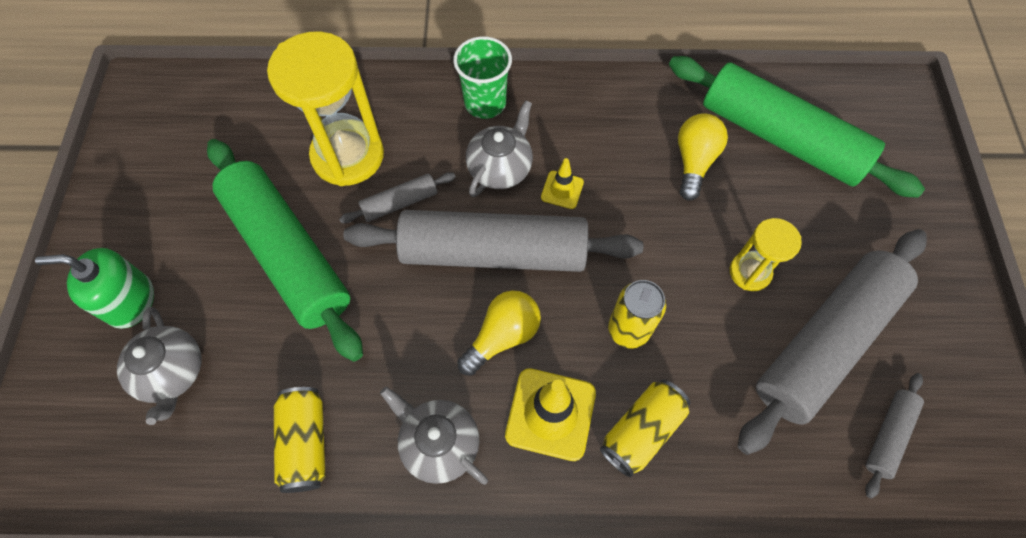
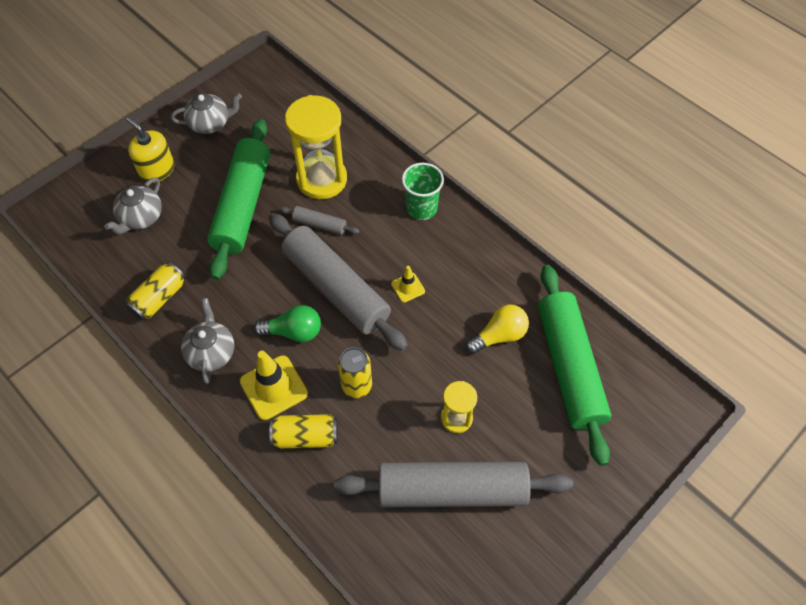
camera: 45 degrees right, 5 degrees down
(130, 301) = (157, 170): green soap dispenser -> yellow soap dispenser
(500, 168) = (389, 249): grey teapot -> grey teapot (210, 123)
(503, 336) = (294, 332): yellow light bulb -> green light bulb
(888, 435) = (426, 564): grey rolling pin -> none

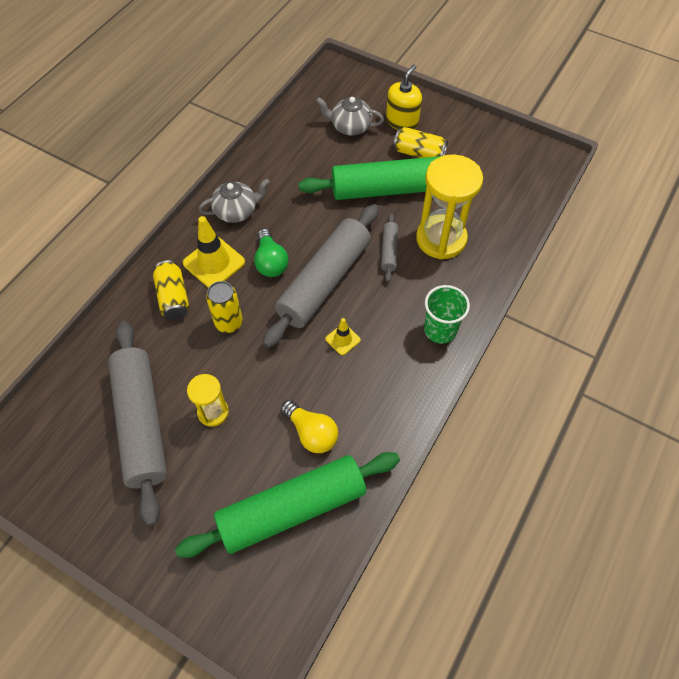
camera: 75 degrees right, 0 degrees up
(159, 298) = (277, 163): yellow can -> yellow can (419, 153)
(210, 123) = (468, 140): grey teapot -> none

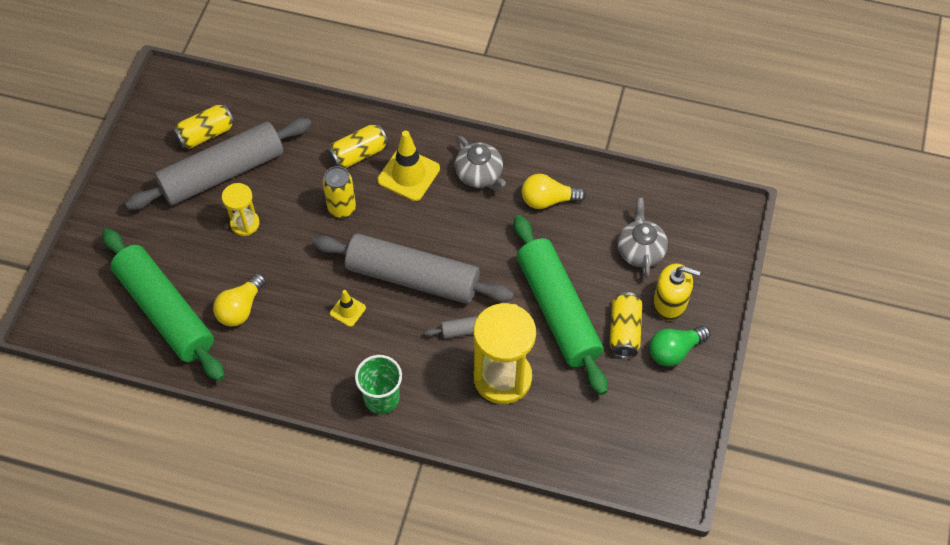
camera: 75 degrees right, 0 degrees up
(84, 432) = (206, 134): none -> yellow can
(270, 262) = (423, 223): green light bulb -> green light bulb (674, 351)
(281, 171) = (548, 200): none -> yellow light bulb

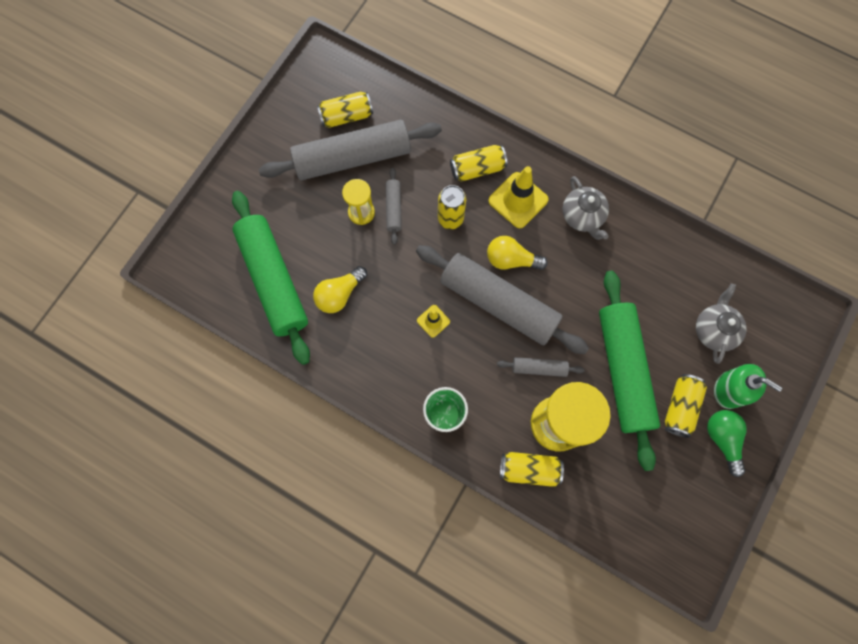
camera: 15 degrees right, 15 degrees up
(279, 212) = (394, 208): none -> grey rolling pin
(484, 428) = (529, 469): none -> yellow can
(548, 200) = (640, 257): yellow light bulb -> yellow light bulb (511, 260)
(670, 303) = (729, 390): yellow soap dispenser -> green soap dispenser
(674, 351) = (722, 439): green light bulb -> green light bulb turned 90 degrees clockwise

